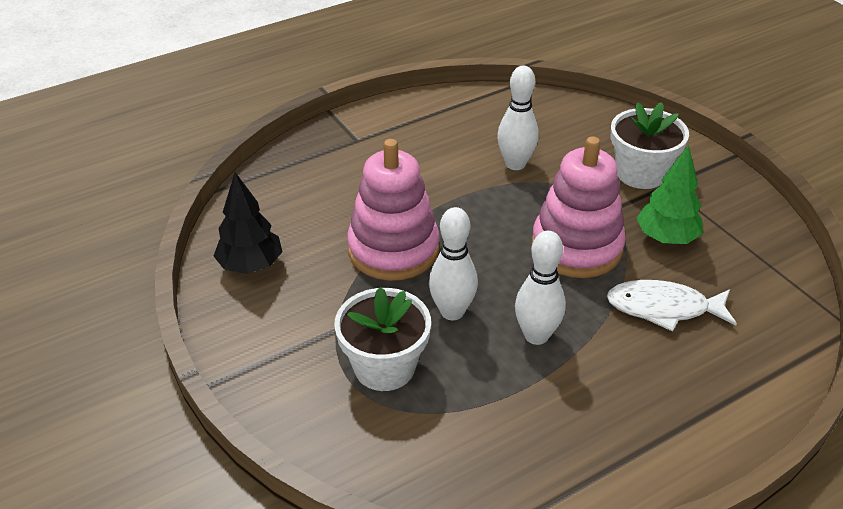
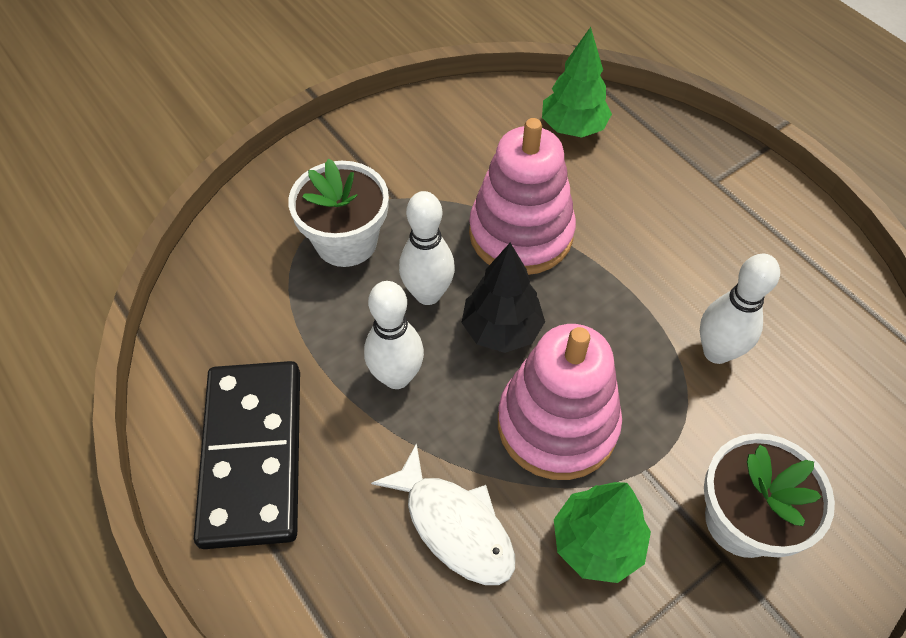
camera: 85 degrees right, 15 degrees up
(251, 266) = (478, 121): black tree -> black tree (501, 330)
(278, 206) = (573, 128): none -> green tree
(616, 434) = (253, 455): none -> black domino
(663, 308) = (454, 525): white fish -> white fish turned 135 degrees clockwise

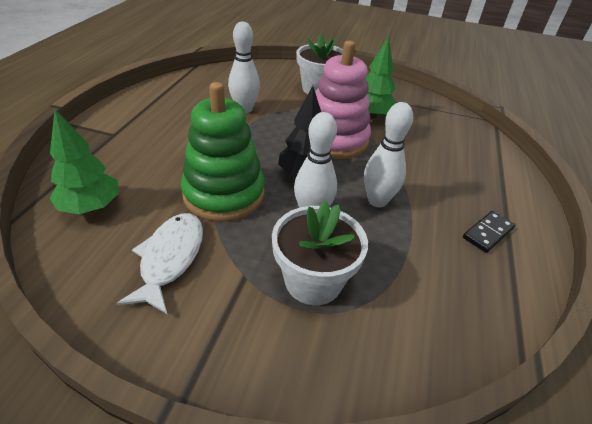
camera: 130 degrees left, 15 degrees down
(253, 455) = (487, 233): black domino -> black domino, size x0.43
(454, 525) = (416, 151): white fish -> white fish (170, 258)
(521, 233) = (224, 194): pink stacking toy -> green stacking toy

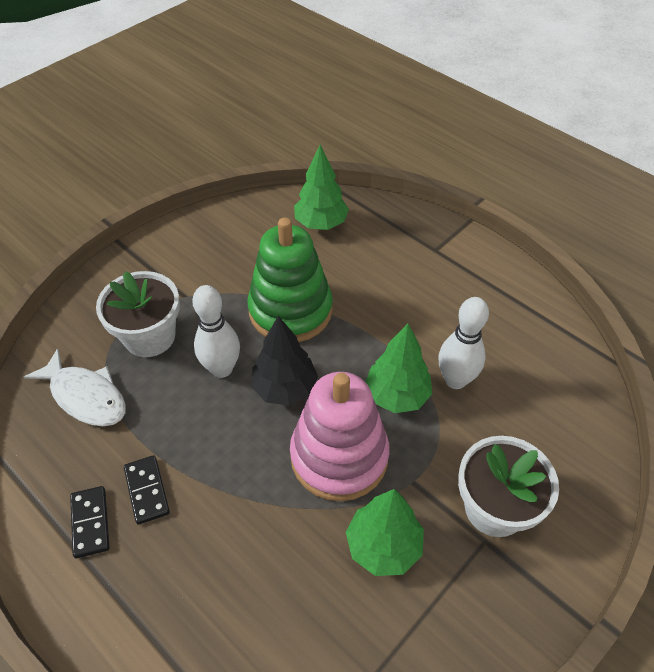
camera: 120 degrees right, 10 degrees up
(170, 258) = (232, 258): white fish -> white fish (85, 396)
(272, 127) = (397, 395): none -> green tree
(377, 201) = (204, 439): white bowling pin -> none
(439, 214) = (147, 490): none -> black domino

